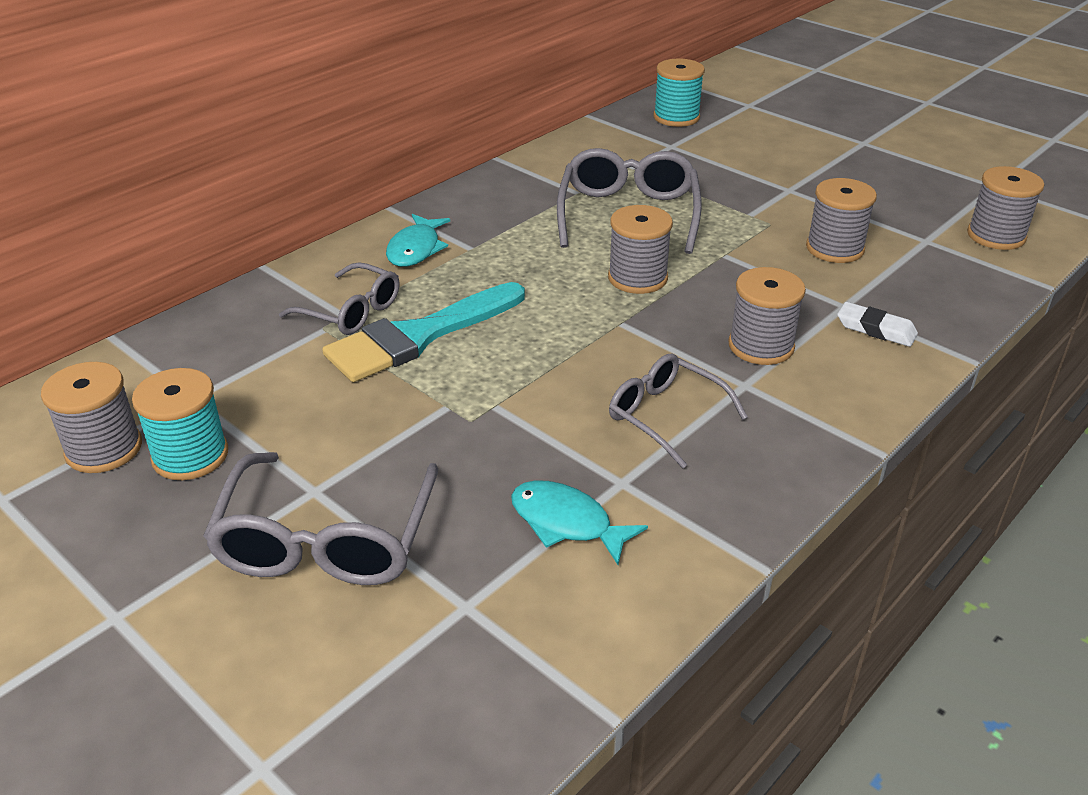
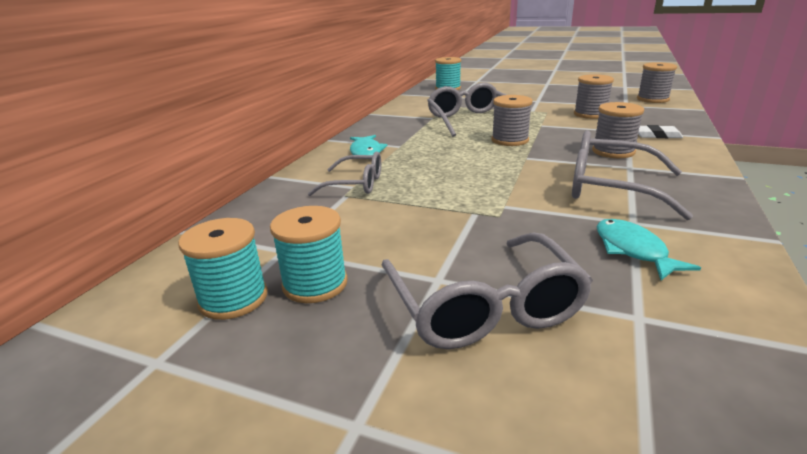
camera: 20 degrees left, 10 degrees down
(104, 449) = (233, 298): grey spool -> turquoise spool
(418, 336) = (414, 186): turquoise brush -> none
(567, 523) = (633, 250): turquoise fish -> turquoise fish turned 60 degrees clockwise
(665, 416) = (610, 188): grey glasses -> grey glasses, size x1.57

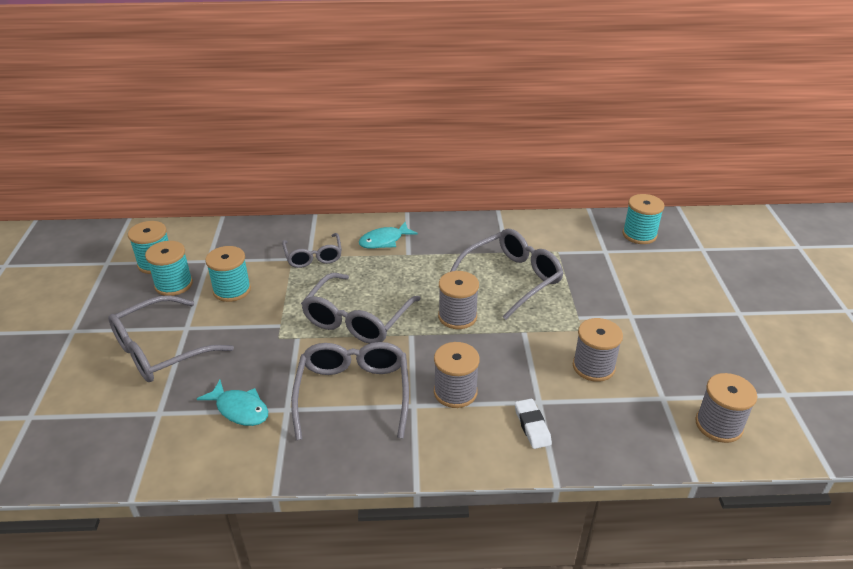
camera: 65 degrees right, 10 degrees up
(376, 237) = (232, 290): none -> turquoise spool
(490, 175) = (357, 319): none -> grey glasses
(633, 250) = (239, 409): turquoise fish -> turquoise fish turned 75 degrees clockwise

